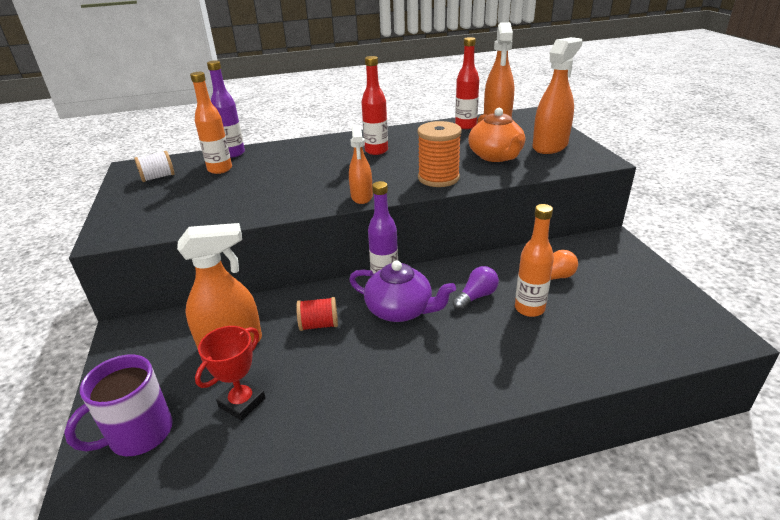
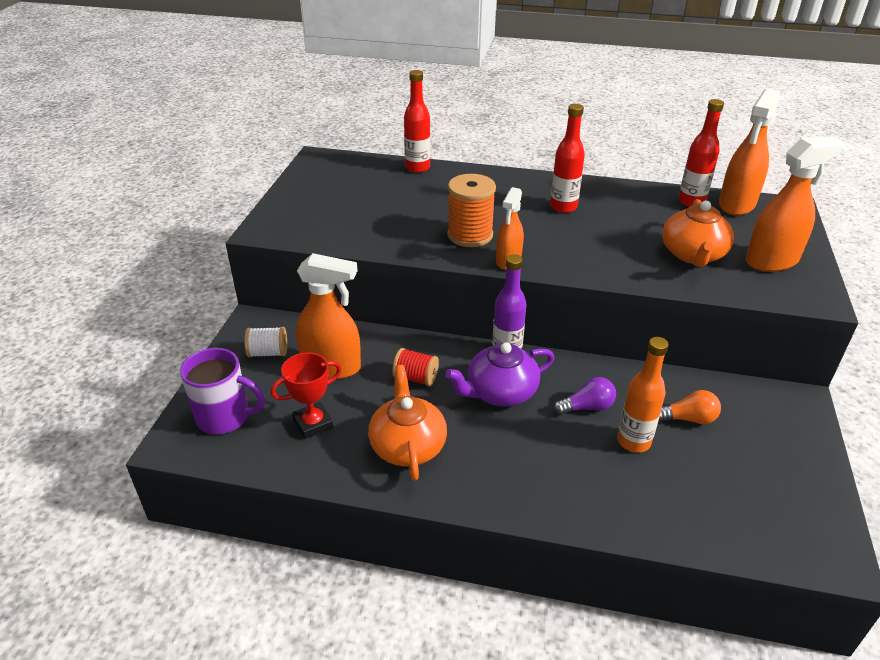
camera: 25 degrees right, 5 degrees up
(139, 434) = (225, 417): purple mug -> purple mug turned 150 degrees counterclockwise
(158, 177) = (334, 177): white spool -> white spool (268, 353)
(220, 169) = (394, 184): orange bottle -> none
(233, 153) = (417, 168): purple bottle -> red bottle
(348, 385) = (407, 445): none -> orange teapot
(400, 310) = (500, 392): purple teapot -> purple teapot turned 105 degrees clockwise
(438, 178) = (604, 263): orange spool -> orange spool (470, 235)

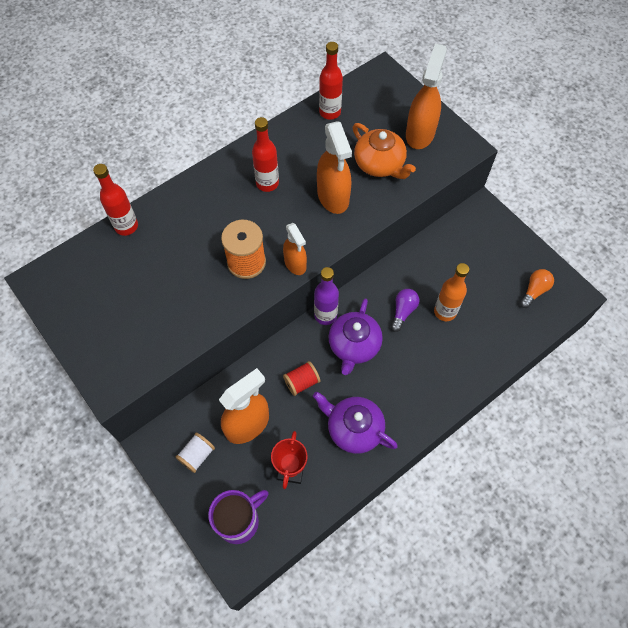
camera: 50 degrees left, 25 degrees up
(407, 445) = (354, 428): orange teapot -> purple teapot
(688, 419) = (451, 271): orange light bulb -> orange light bulb (534, 291)
(736, 204) = (355, 94): orange spray bottle -> orange spray bottle (333, 197)

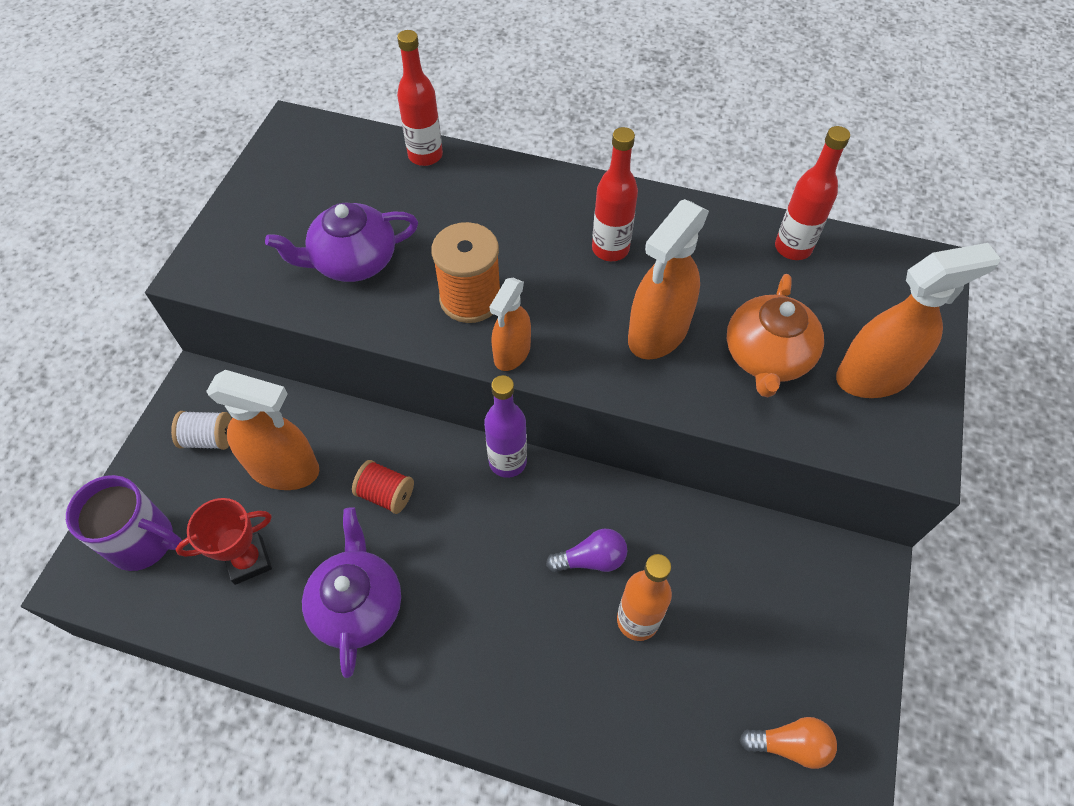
camera: 55 degrees right, 5 degrees down
(354, 345) = (487, 526): purple teapot -> purple teapot (353, 261)

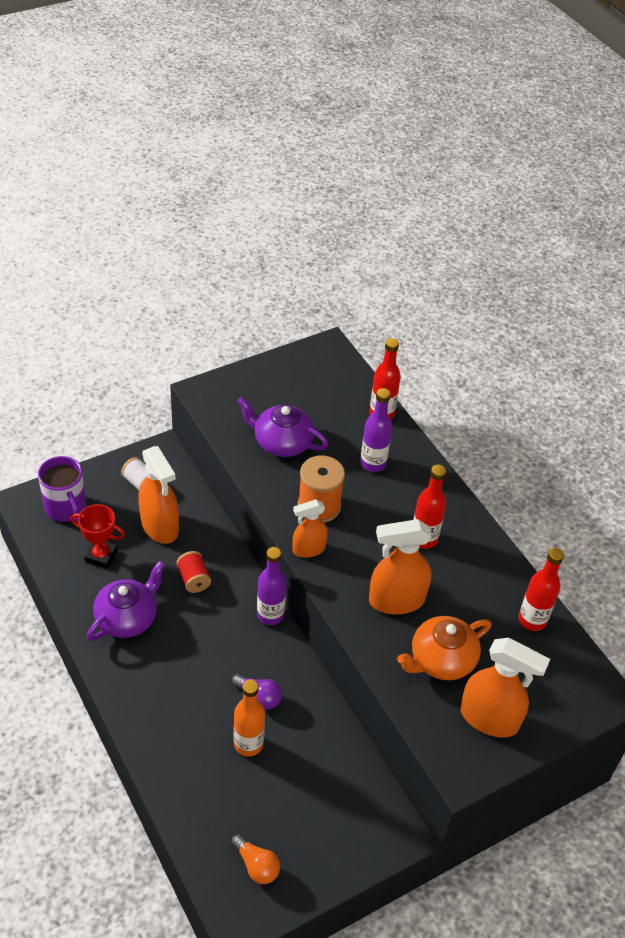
camera: 40 degrees right, 10 degrees down
(474, 212) = (373, 463): none -> purple bottle

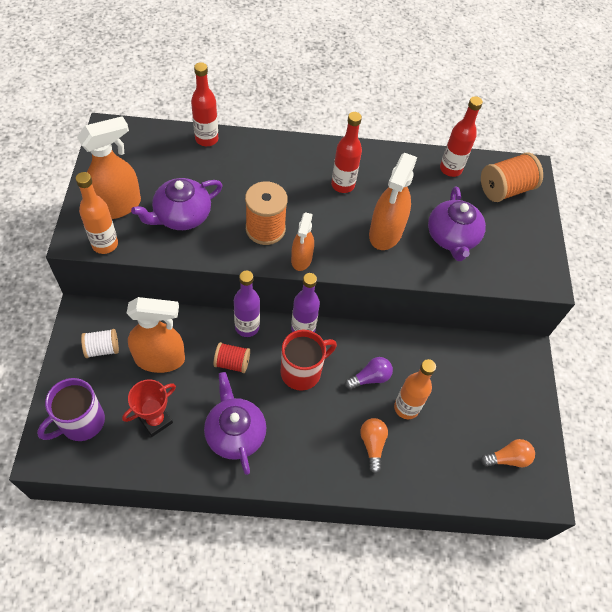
camera: 60 degrees left, 10 degrees up
(66, 508) = (81, 422): purple mug -> purple mug turned 135 degrees clockwise
(188, 732) = (372, 445): none -> orange light bulb
(211, 411) = (105, 244): none -> orange bottle
(224, 637) = (302, 371): none -> red mug
(373, 463) = (250, 172): purple bottle -> purple bottle (247, 327)
(441, 660) = (452, 237): orange teapot -> purple teapot
(489, 718) = (514, 239): orange spray bottle -> orange spray bottle (117, 206)
(552, 683) = (505, 189): none -> orange spool

